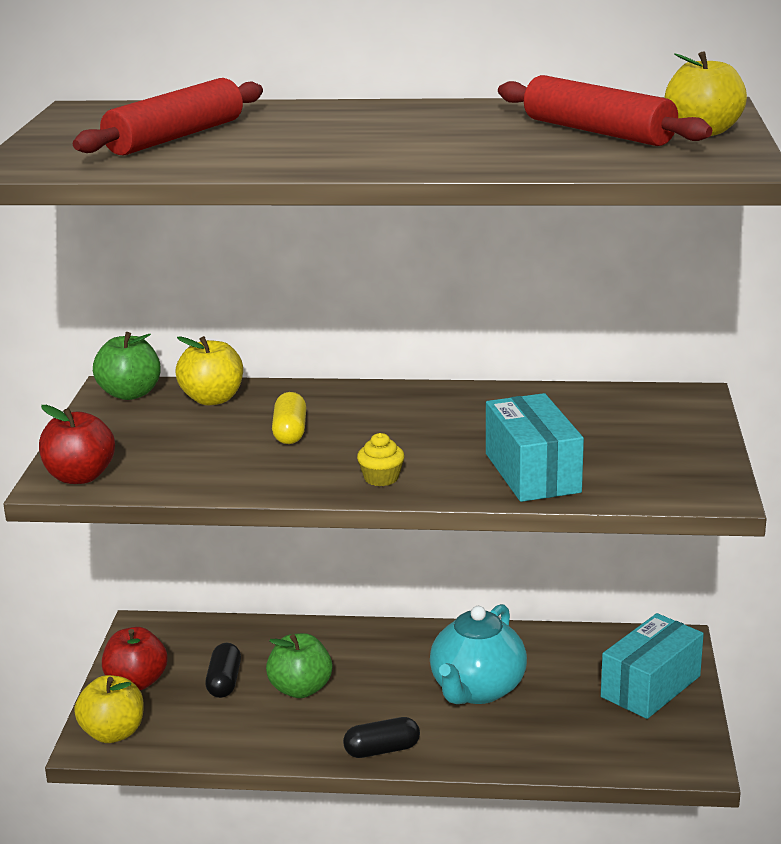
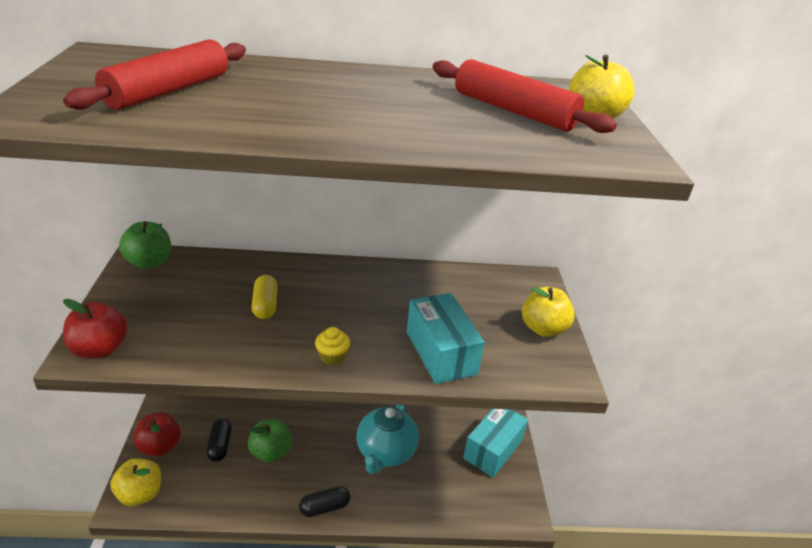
camera: 10 degrees left, 10 degrees up
(212, 399) = (209, 270): yellow apple -> yellow apple (543, 328)

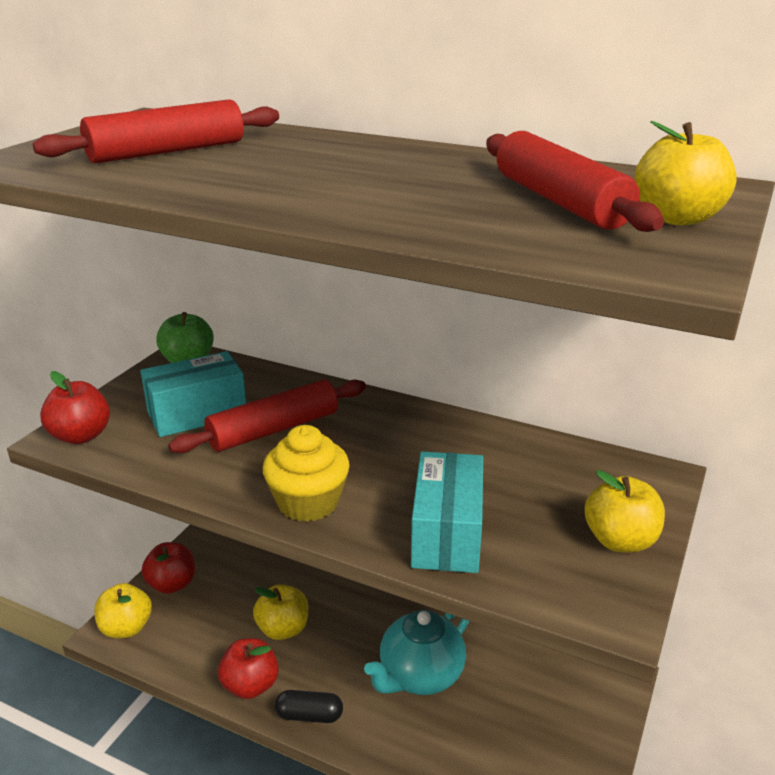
camera: 30 degrees right, 5 degrees down
(220, 446) = (232, 603): black capsule -> none
(265, 305) = (274, 429): yellow capsule -> red rolling pin
(269, 502) = (250, 685): none -> red apple
(271, 452) = (283, 629): green apple -> yellow apple
(332, 356) = (308, 502): yellow cupcake -> yellow cupcake, size x1.89
(493, 449) = (573, 722): turquoise box -> turquoise box (197, 413)

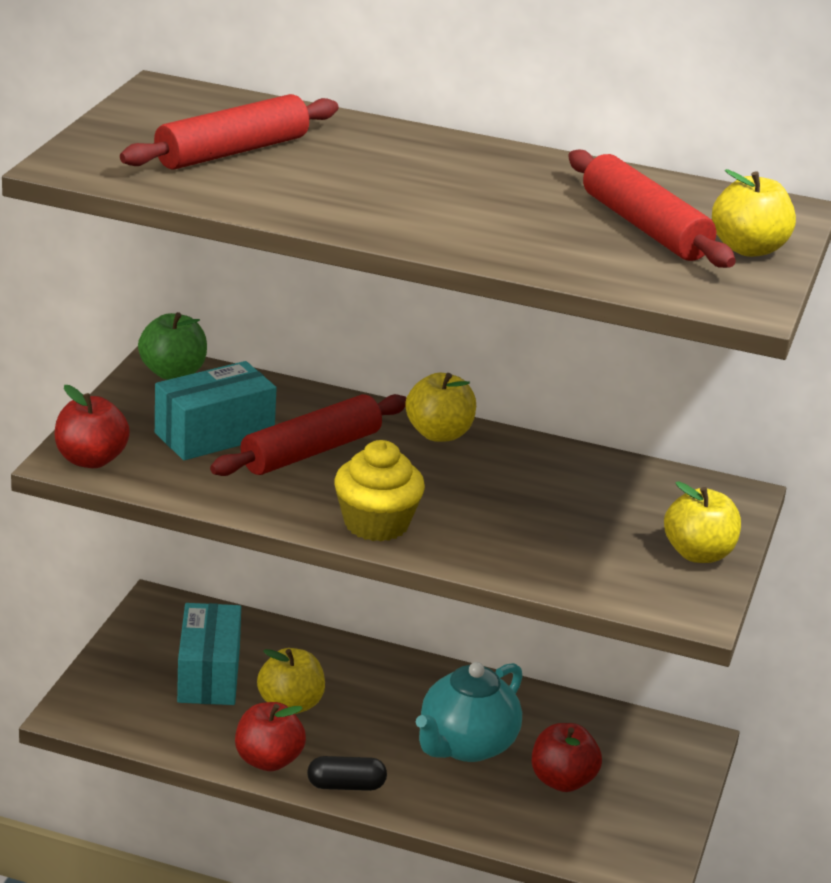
camera: 10 degrees left, 0 degrees up
(126, 628) = (93, 708): yellow apple -> yellow apple (439, 434)
(172, 584) = (133, 661): red apple -> red apple (562, 781)
(446, 533) = (526, 550): turquoise box -> turquoise box (208, 674)

